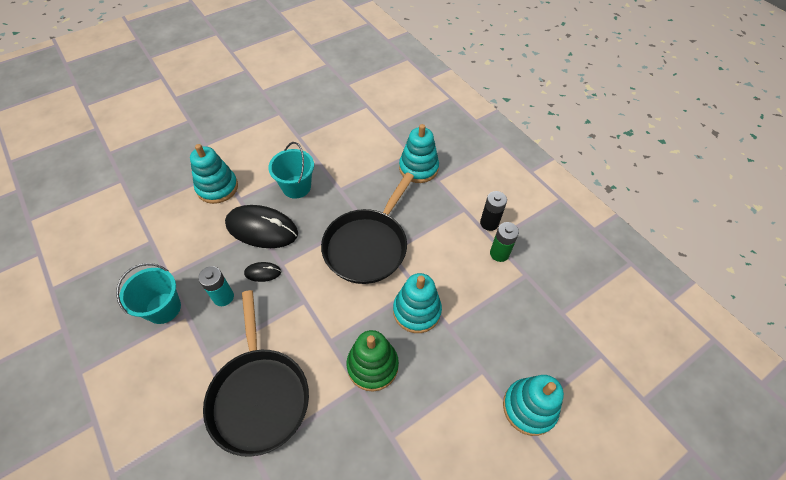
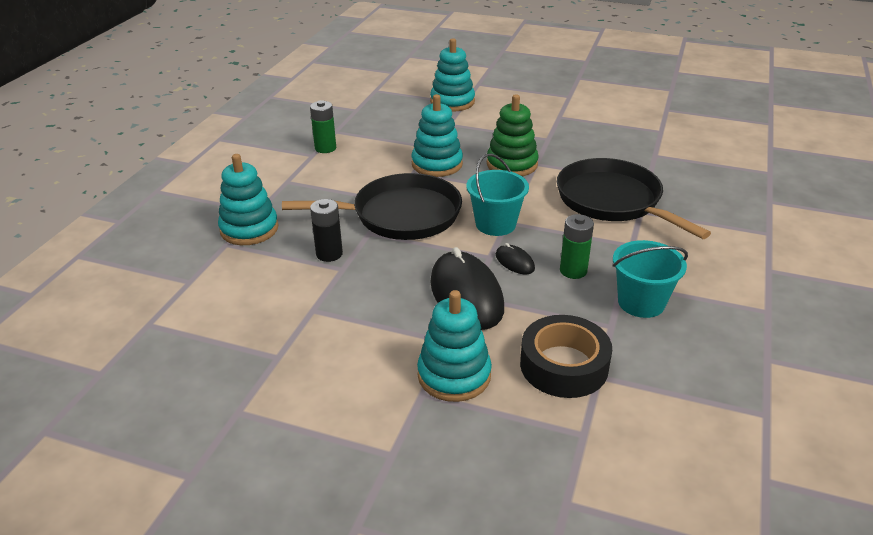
camera: 125 degrees left, 20 degrees down
(172, 232) = (564, 365): none -> black tape
(223, 297) = (573, 271): turquoise battery -> green battery
(259, 396) = (613, 201): black pan -> black pan turned 75 degrees counterclockwise
(296, 187) = (375, 304): turquoise bucket -> turquoise bucket (495, 224)
(489, 223) = (292, 163): black battery -> black battery (329, 254)

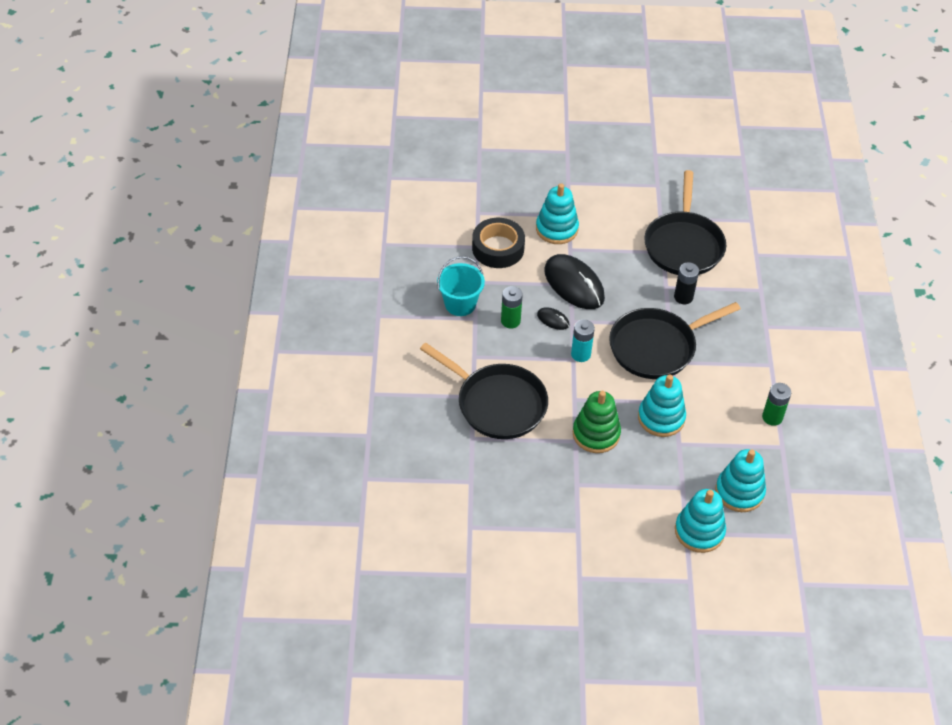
camera: 160 degrees right, 15 degrees up
(249, 229) = (756, 306): turquoise stacking toy -> turquoise stacking toy (739, 492)
(276, 312) = (683, 245): none -> black pan
(495, 224) = (580, 354): turquoise bucket -> turquoise battery

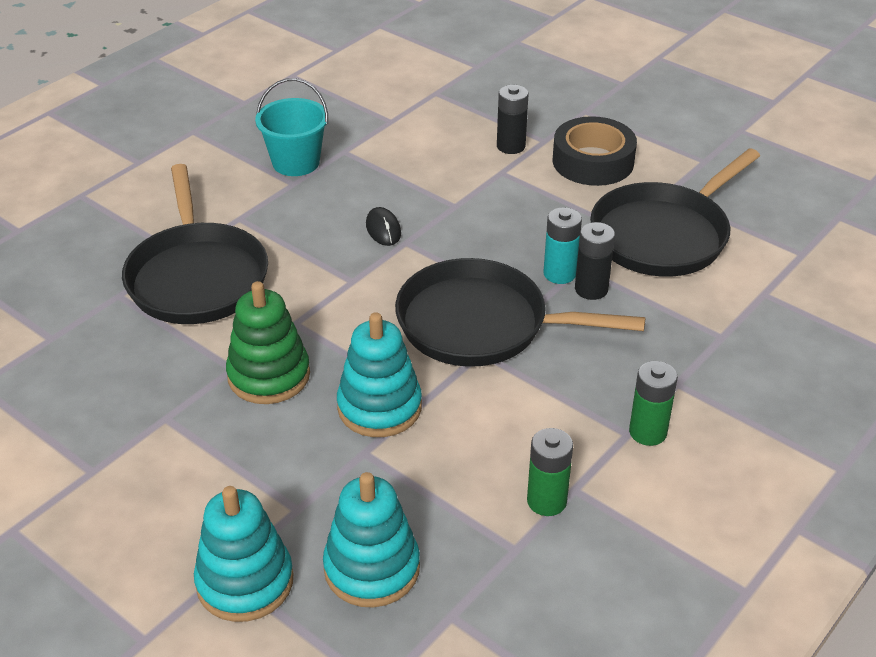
camera: 40 degrees right, 10 degrees down
(498, 248) = (413, 133): black tape -> black tape (593, 161)
(510, 321) = (330, 205): green battery -> green battery (648, 432)
(557, 229) = (511, 146): turquoise stacking toy -> black battery
(574, 284) = (458, 207): black mouse -> none
(580, 354) = (369, 280): turquoise battery -> turquoise battery (559, 274)

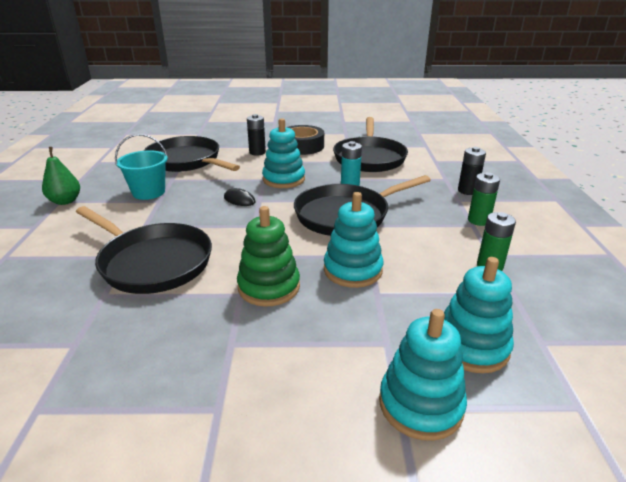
camera: 40 degrees left, 10 degrees down
(198, 135) = (65, 201): none -> green pear
(398, 122) = (186, 161): none -> black pan
(481, 219) = (283, 179): none -> turquoise stacking toy
(591, 289) = (372, 184): black battery -> black battery (467, 191)

